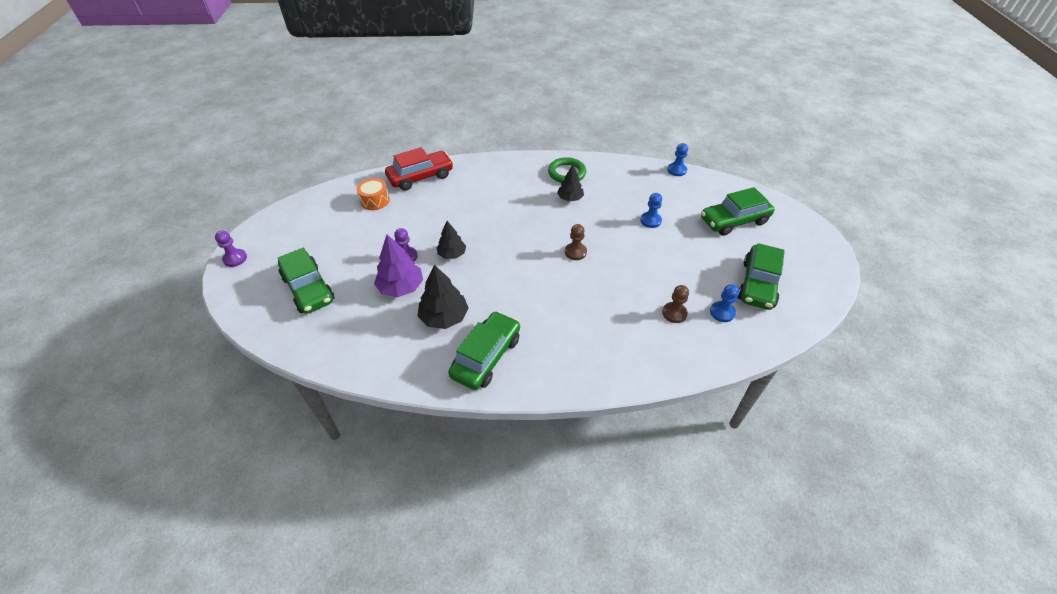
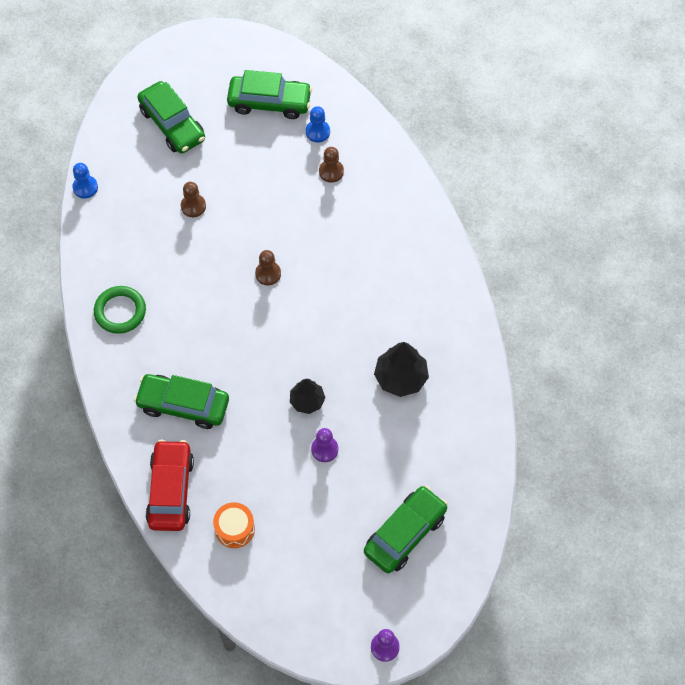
camera: 105 degrees left, 15 degrees up
(401, 287) = (373, 436): purple tree -> none
(420, 177) = (170, 490): red car -> red car turned 45 degrees clockwise
(486, 357) = (436, 323): green car -> green car (183, 405)
(570, 198) = (172, 297): black tree -> none
(650, 220) = (193, 206): blue pawn -> brown pawn

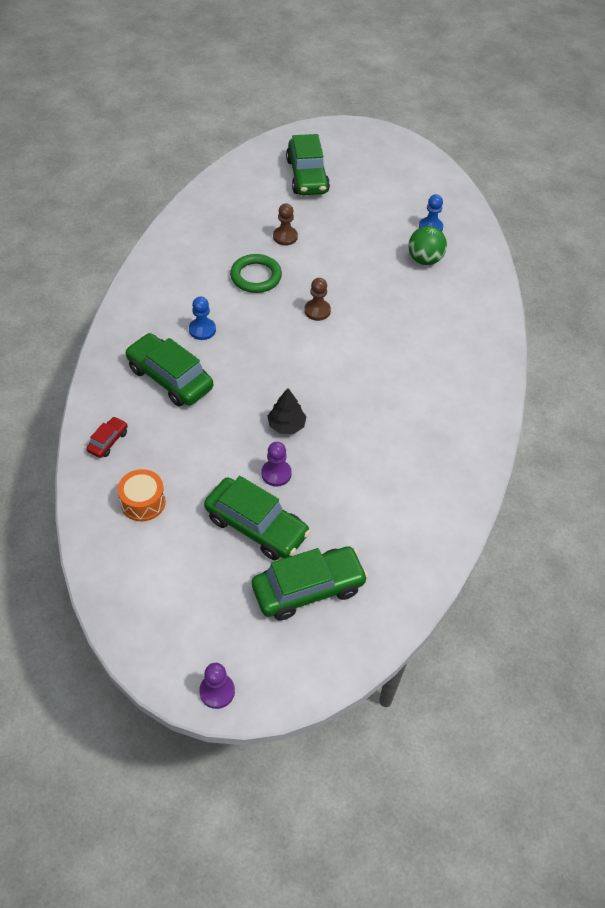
camera: 25 degrees right, 10 degrees down
(85, 187) = (204, 190): blue pawn -> blue pawn (202, 330)
(120, 311) = (167, 285): green ring -> green ring (256, 276)
(170, 490) = (108, 441): red car -> red car, size x0.48
(269, 102) = (401, 192): green car -> green car (256, 526)
(331, 171) = (424, 259): brown pawn -> green ball
(401, 377) = (390, 446): black tree -> none

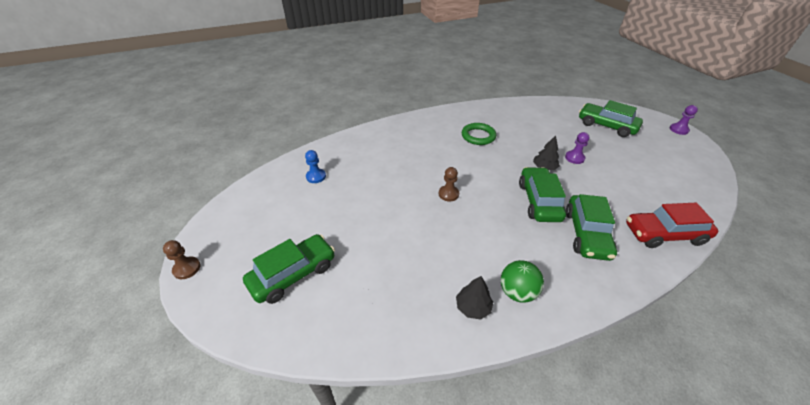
camera: 120 degrees left, 10 degrees down
(108, 441) = (664, 234): red car -> red car, size x2.10
(143, 502) = (663, 195): orange drum -> none
(183, 253) = (473, 307): none -> black tree
(202, 330) = (531, 242): blue pawn -> none
(256, 276) = (450, 241): green ring -> green ring (478, 136)
(256, 526) = (607, 151): green car -> green car (539, 201)
(285, 237) = (389, 247): brown pawn -> brown pawn (187, 268)
(424, 259) = (353, 168): green ball -> green ball (517, 292)

